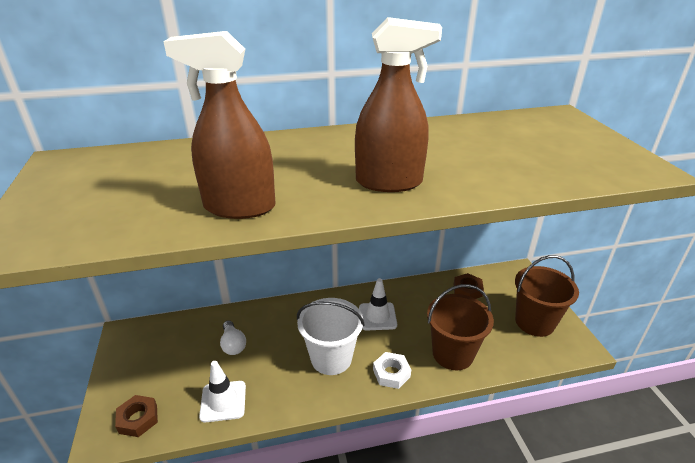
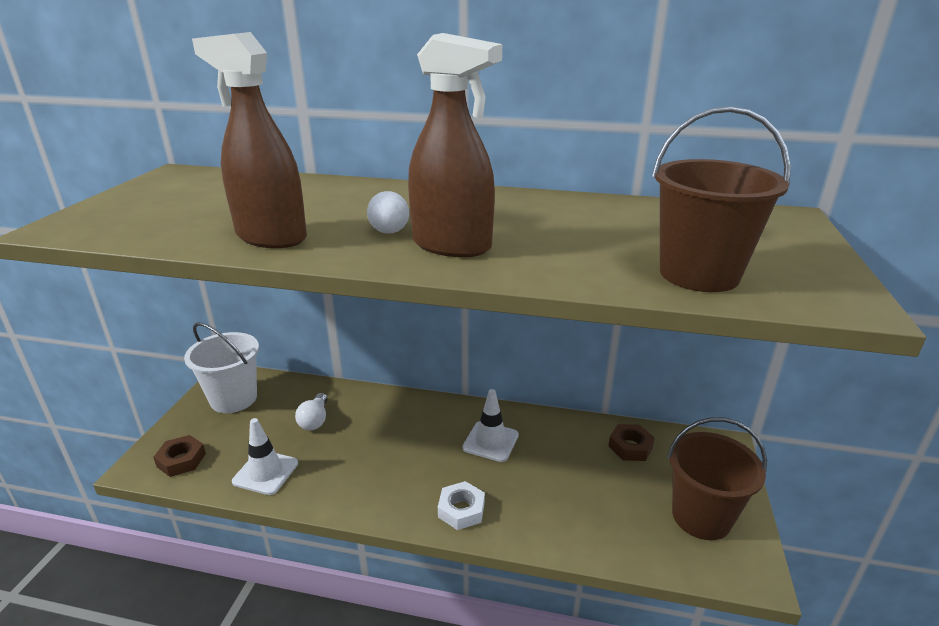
camera: 25 degrees right, 5 degrees down
(322, 176) = (387, 227): none -> white light bulb
(331, 358) = (405, 469): white bucket -> white bucket (234, 399)
(452, 354) = (554, 515): brown bucket -> brown bucket (699, 274)

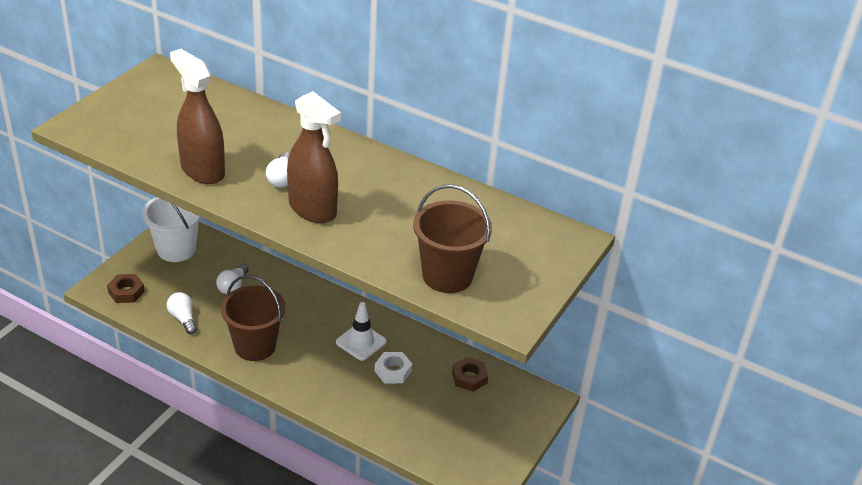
camera: 15 degrees right, 10 degrees up
(265, 472) = (183, 319): white traffic cone -> white light bulb
(461, 510) = (310, 386): white nut -> white nut (393, 371)
(701, 517) = (482, 442): brown bucket -> brown bucket (255, 346)

